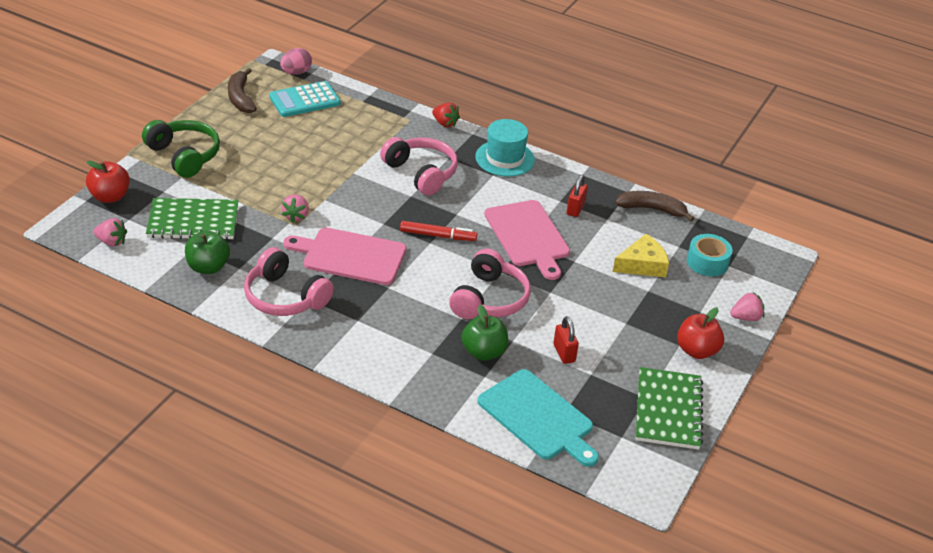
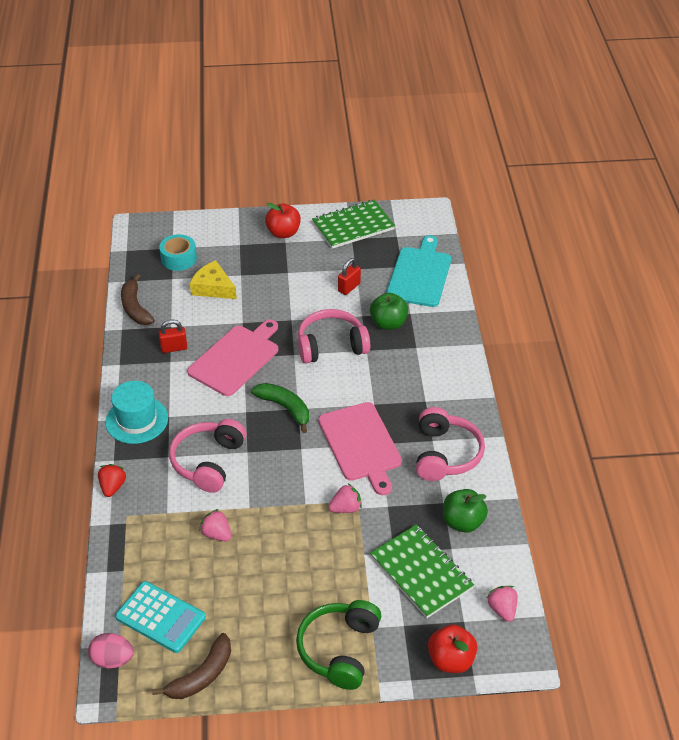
camera: 120 degrees left, 5 degrees up
(438, 236) = (285, 408): red marker -> green banana
(746, 317) = (226, 223): pink strawberry -> pink strawberry (217, 534)

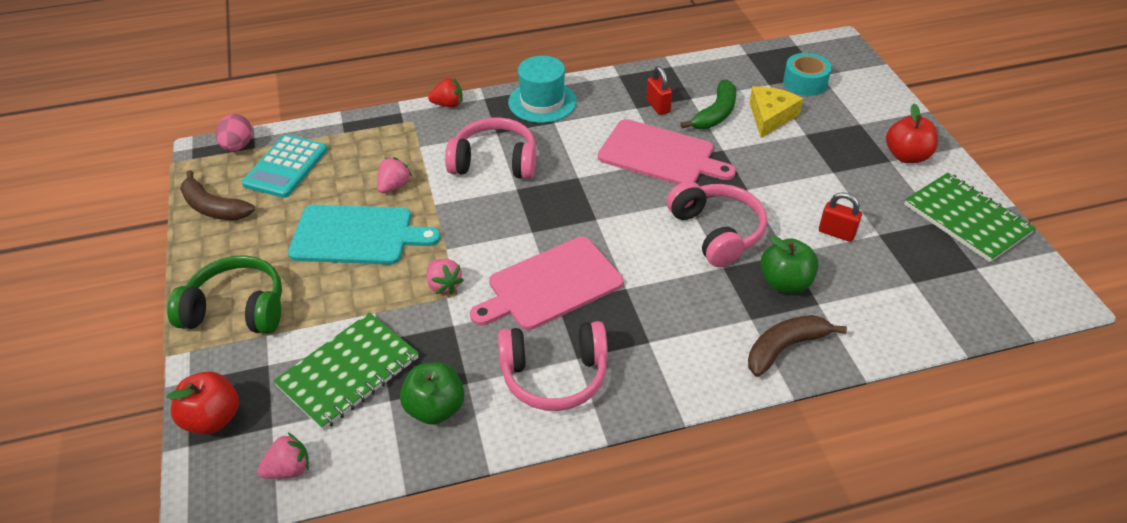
camera: 80 degrees right, 0 degrees up
(135, 308) = (708, 68): brown banana -> brown banana (785, 348)
(285, 408) = (593, 208): green banana -> green banana (715, 114)
(420, 275) = (907, 304): turquoise cutting board -> turquoise cutting board (357, 235)

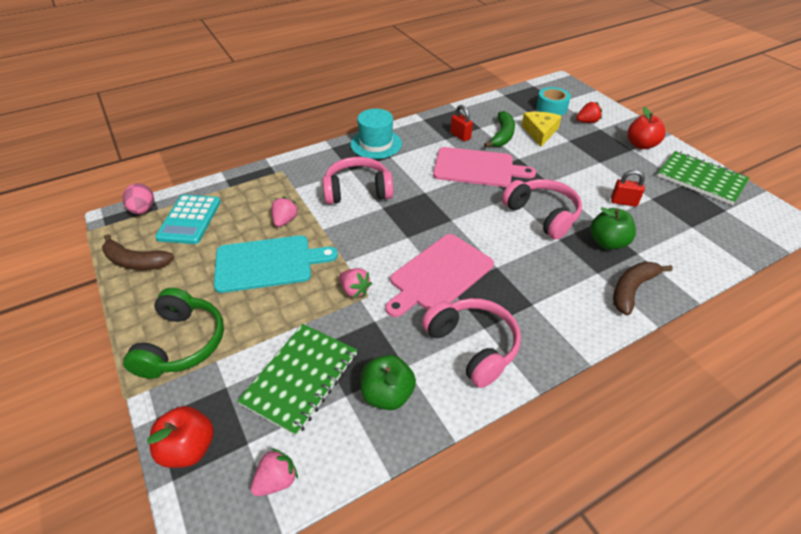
camera: 15 degrees left, 0 degrees up
(237, 309) = (182, 343): green headphones -> green headphones turned 105 degrees clockwise
(448, 104) = (305, 155): red strawberry -> red strawberry (587, 122)
(554, 376) = (473, 346): pink headphones -> pink headphones turned 105 degrees counterclockwise

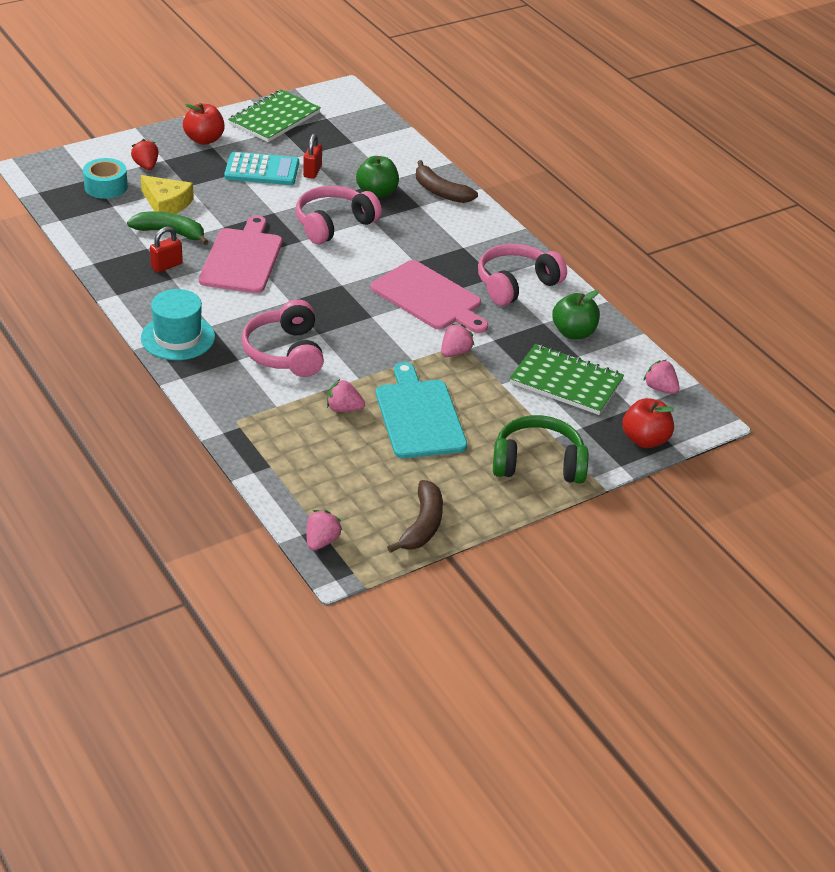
camera: 95 degrees left, 5 degrees down
(143, 210) = (321, 541): pink egg -> pink strawberry
(189, 220) = (342, 492): turquoise calculator -> turquoise calculator (262, 170)
(540, 132) = (166, 203): yellow cheese -> yellow cheese turned 150 degrees counterclockwise

